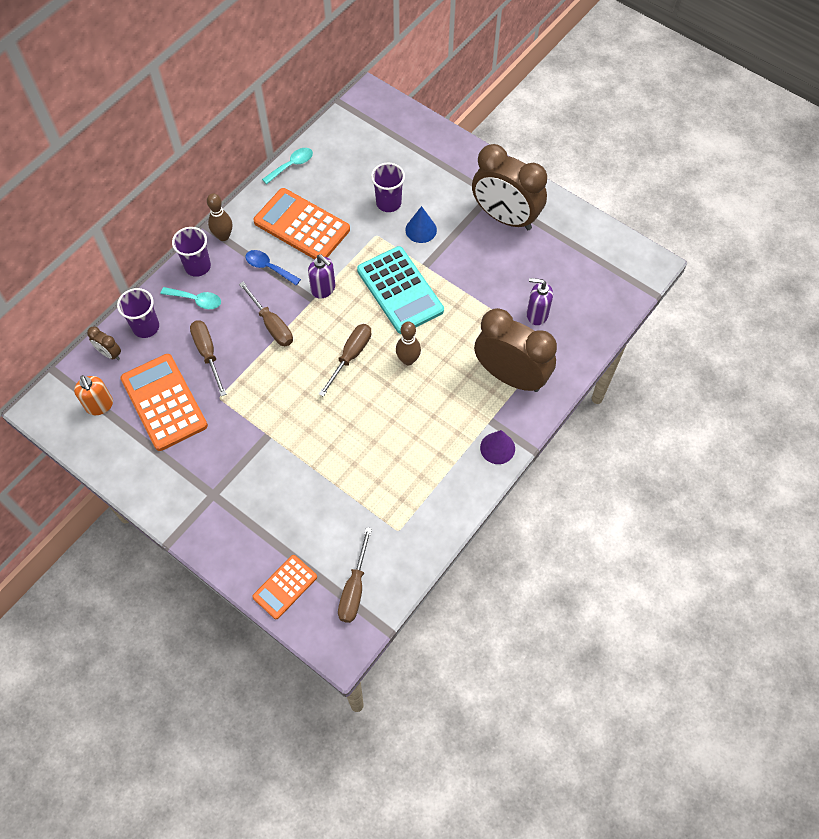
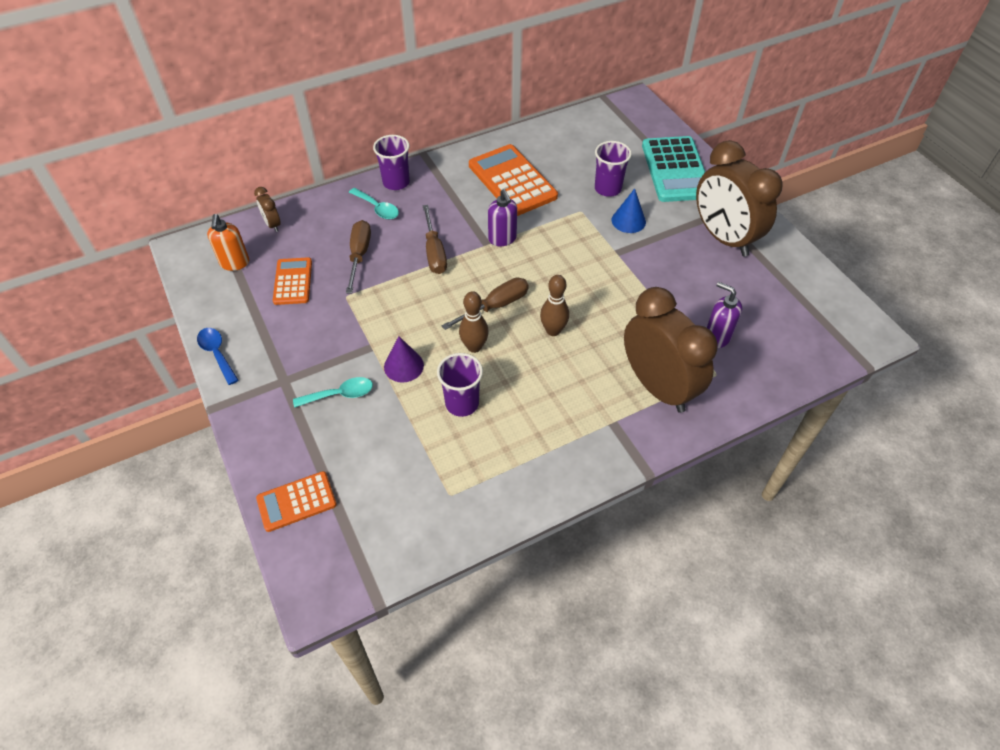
camera: 25 degrees right, 10 degrees down
(146, 327) = (318, 214): purple cup -> purple cup (462, 403)
(164, 402) = (293, 281): orange calculator -> orange calculator, size x0.58
(223, 236) = (434, 166): brown bowling pin -> brown bowling pin (474, 347)
(269, 267) = (461, 204): blue spoon -> blue spoon (217, 354)
(291, 165) = (530, 132): turquoise spoon -> turquoise spoon (340, 395)
(354, 588) = (368, 536): brown screwdriver -> none
(400, 290) = (578, 266): turquoise calculator -> turquoise calculator (675, 170)
(497, 448) = (607, 454): purple cone -> purple cone (403, 366)

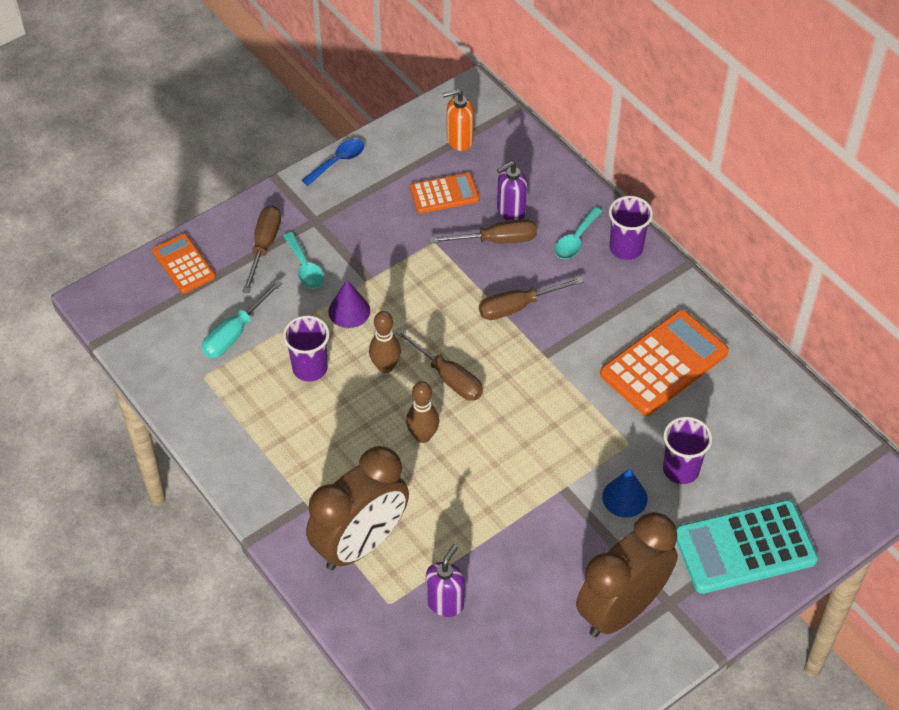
camera: 80 degrees right, 0 degrees up
(272, 224) = (524, 155): brown clock -> none
(300, 426) = (264, 246): none -> brown screwdriver
(403, 461) = (235, 333): none -> turquoise screwdriver
(502, 239) = (556, 368): purple soap dispenser -> purple soap dispenser (510, 211)

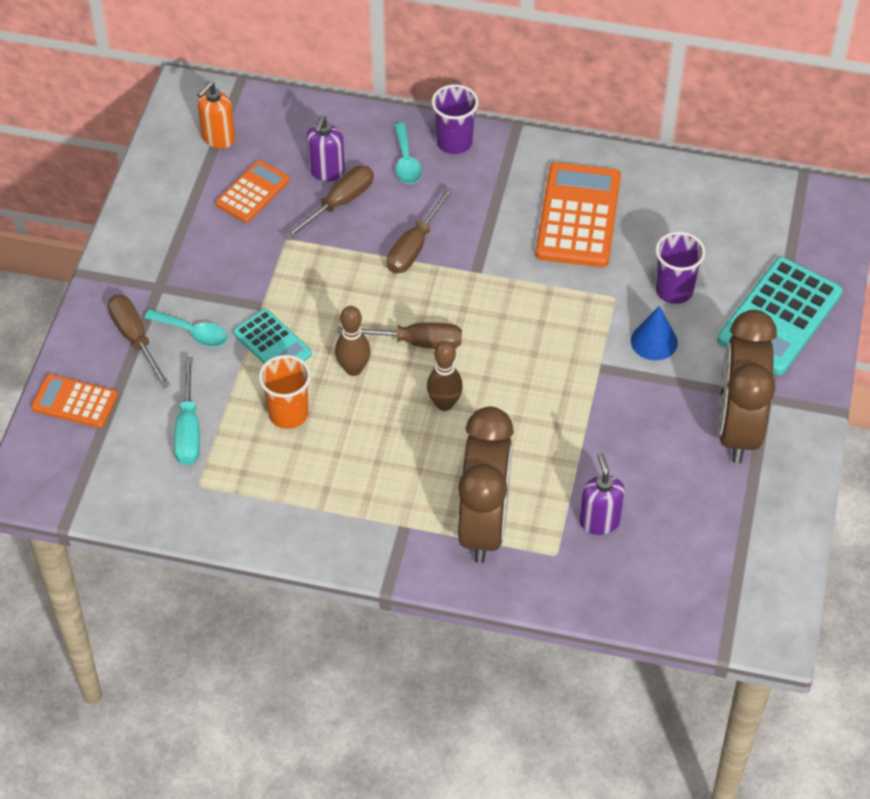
camera: 40 degrees left, 0 degrees up
(310, 368) = (288, 414): purple cup -> orange cup
(338, 162) = (126, 223): blue spoon -> none
(349, 311) = (272, 344): purple cone -> turquoise calculator

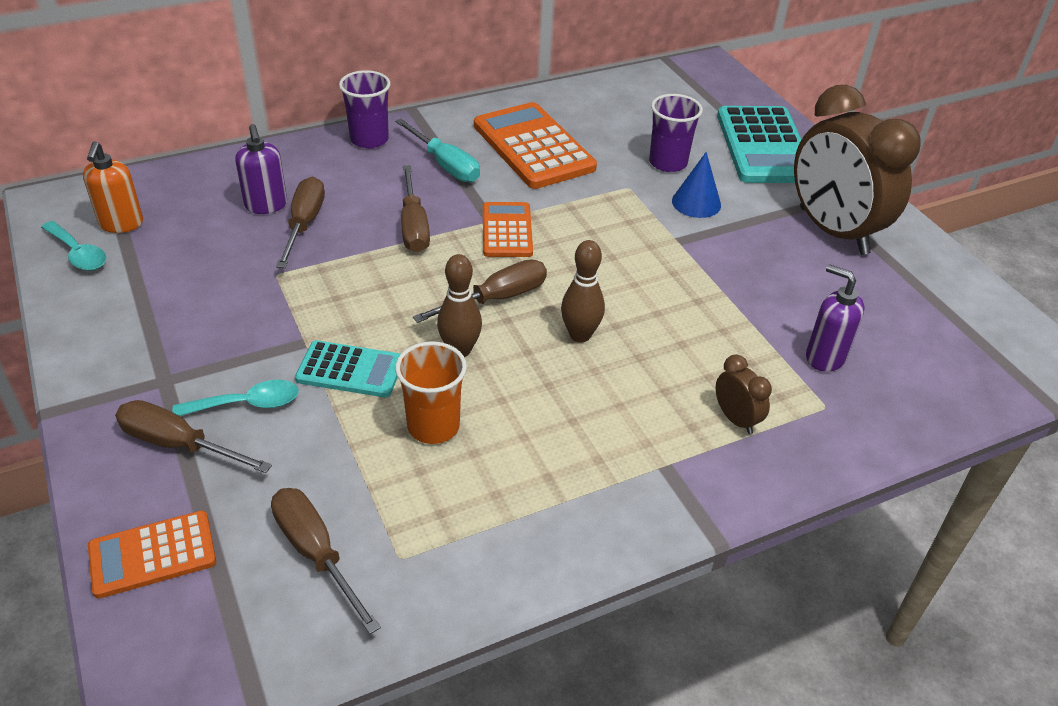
camera: 40 degrees left, 10 degrees down
(157, 454) = (316, 553): none -> brown screwdriver
(188, 429) = (331, 504): turquoise screwdriver -> turquoise screwdriver (445, 165)
(253, 192) = (202, 251): orange calculator -> orange calculator (507, 230)
(406, 161) = (338, 169): turquoise spoon -> turquoise spoon (78, 253)
(484, 525) = (736, 419): brown clock -> brown clock, size x0.41

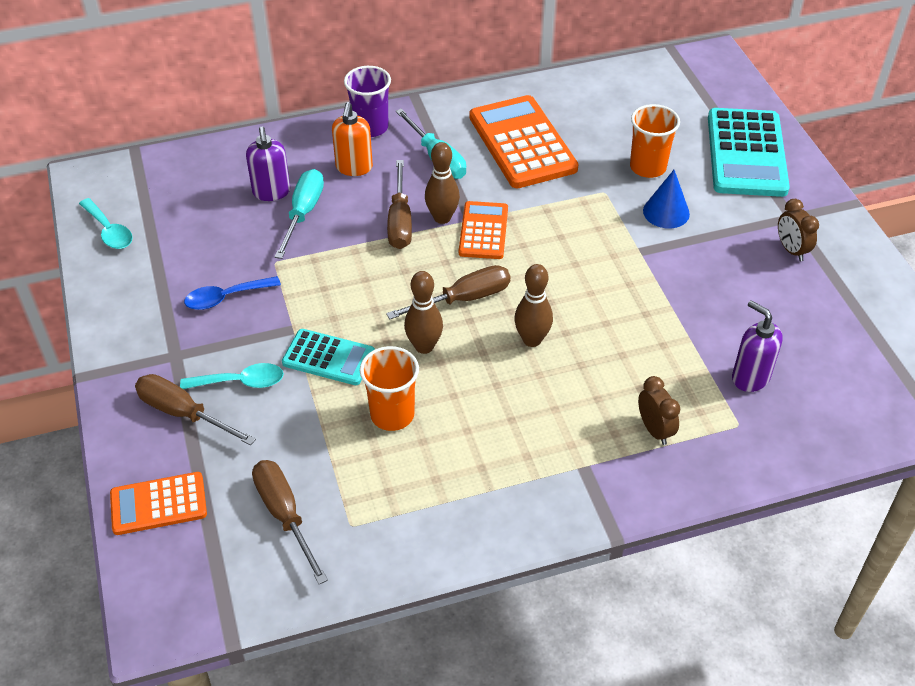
camera: 10 degrees right, 5 degrees up
(121, 224) = (146, 204): orange soap dispenser -> orange soap dispenser (354, 168)
(222, 314) = (226, 297): none -> blue spoon
(304, 224) = (303, 213): brown screwdriver -> turquoise screwdriver
(460, 220) = (442, 218): none -> brown bowling pin
(668, 163) = (648, 167): purple cup -> orange cup
(833, 231) = (791, 250): brown clock -> brown clock, size x0.41

